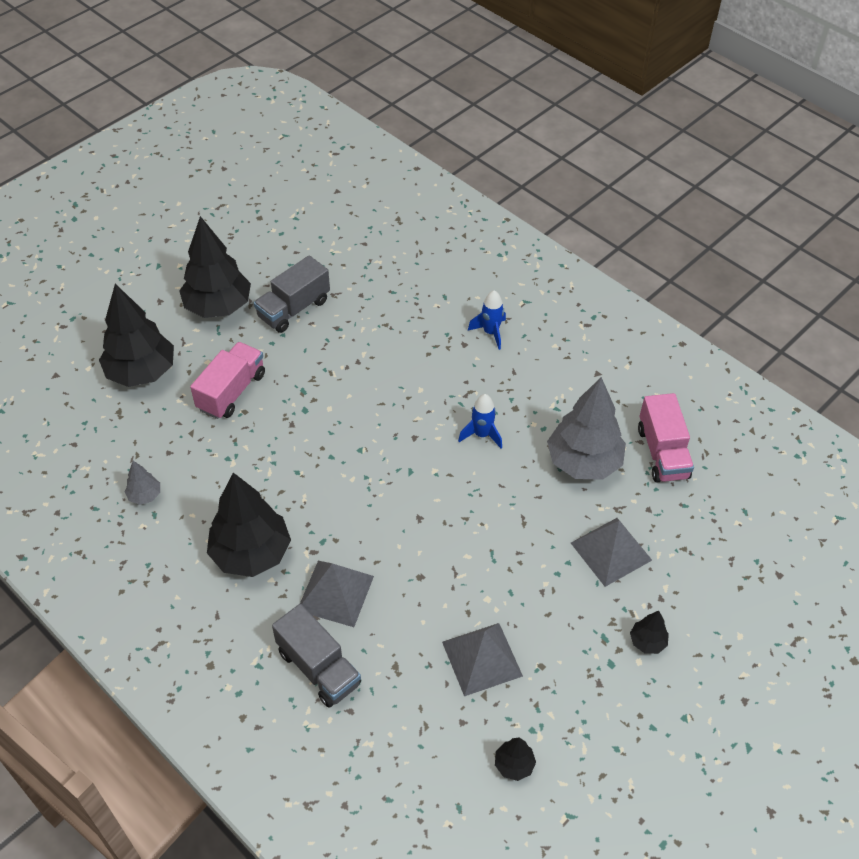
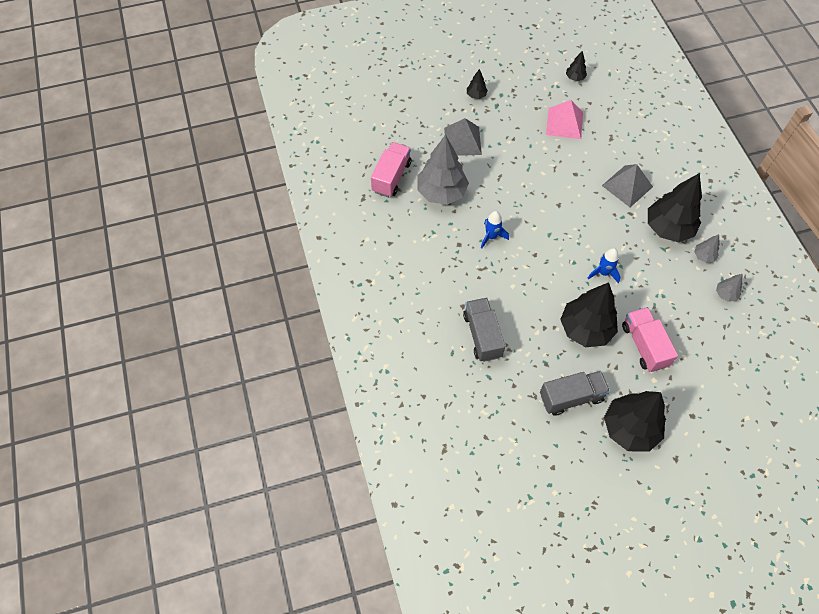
camera: 150 degrees left, 10 degrees up
(141, 372) = (706, 393): black tree -> black tree (585, 329)
(188, 535) = (703, 256): none -> grey tree
(231, 391) = (644, 345): pink truck -> pink truck turned 105 degrees clockwise
(318, 667) = (652, 154): grey truck -> grey truck (482, 335)
(482, 658) = (564, 123): grey pyramid -> pink pyramid
(490, 332) = (438, 306): blue rocket -> blue rocket (603, 273)

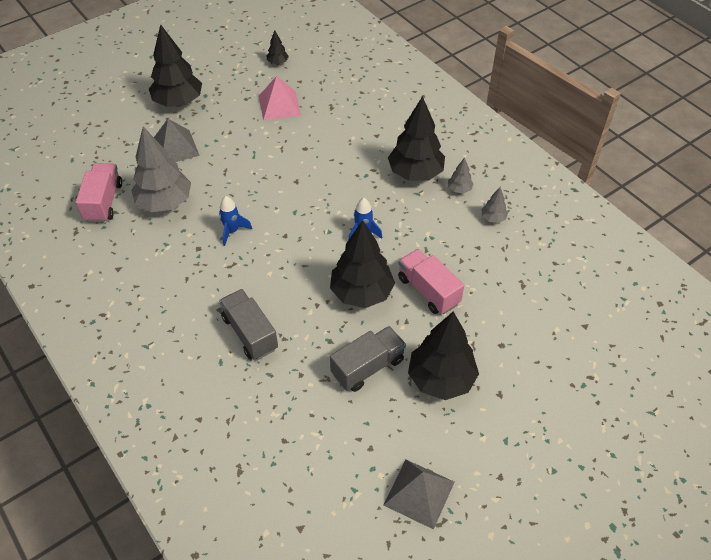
camera: 20 degrees left, 10 degrees down
(476, 95) = (178, 102): black tree -> black tree, size x2.24
(627, 186) = (361, 146): grey pyramid -> grey pyramid (419, 493)

